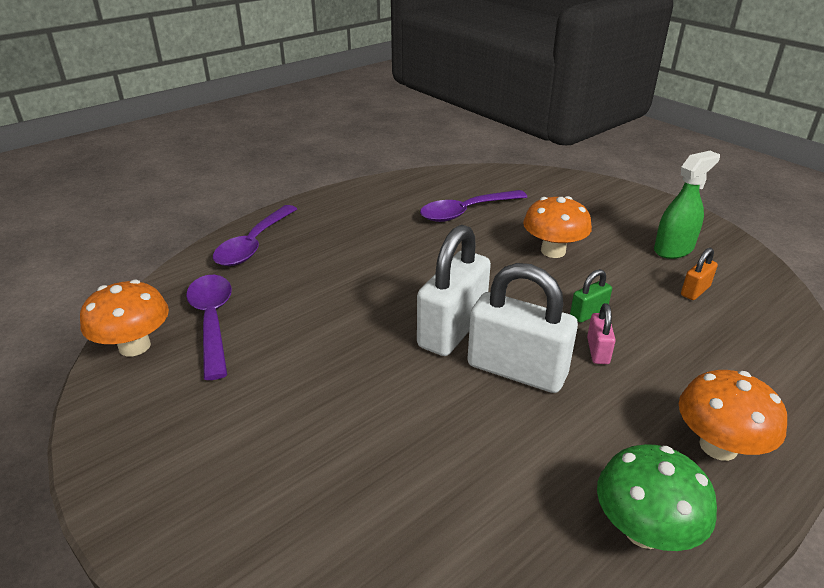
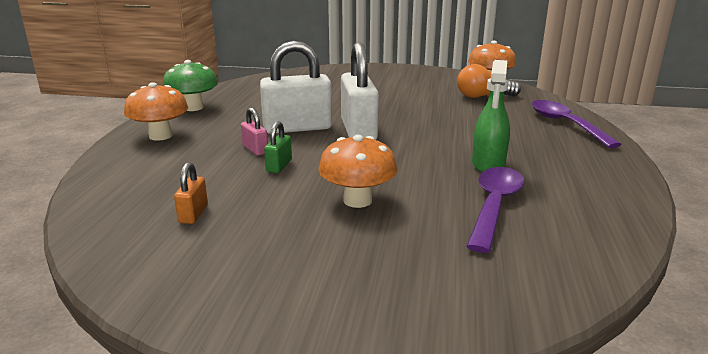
camera: 140 degrees right, 10 degrees down
(212, 321) = (483, 96): purple spoon -> orange light bulb
(673, 249) = (232, 253): green spray bottle -> green spray bottle (488, 164)

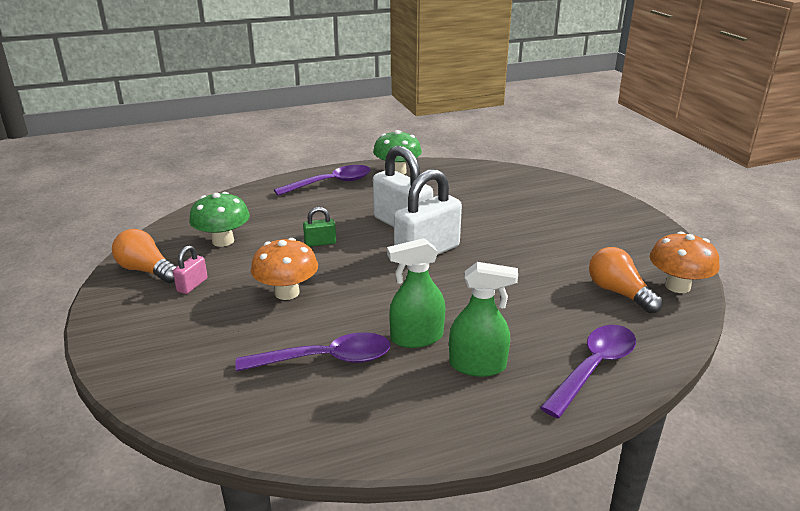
camera: 60 degrees right, 5 degrees up
(160, 136) = (331, 183): orange mushroom -> purple spoon
(191, 279) = (147, 270): none -> orange light bulb
(193, 214) = (223, 241): orange padlock -> green mushroom
(255, 149) = (341, 224): pink padlock -> pink padlock (192, 285)
(542, 154) = (477, 365): none -> green spray bottle

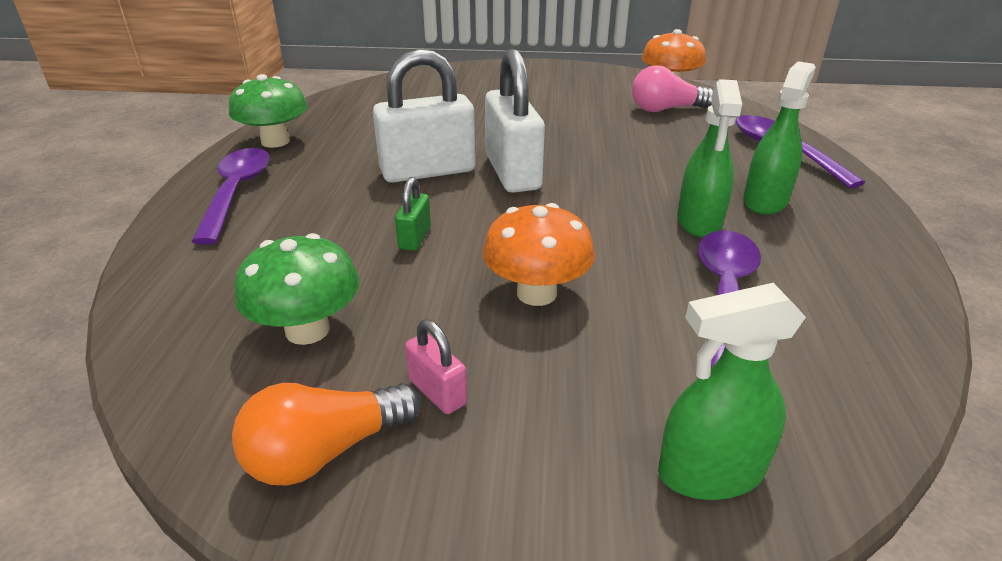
camera: 65 degrees left, 5 degrees up
(161, 372) = (710, 472): none -> green spray bottle
(619, 293) = (665, 109): orange light bulb -> pink light bulb

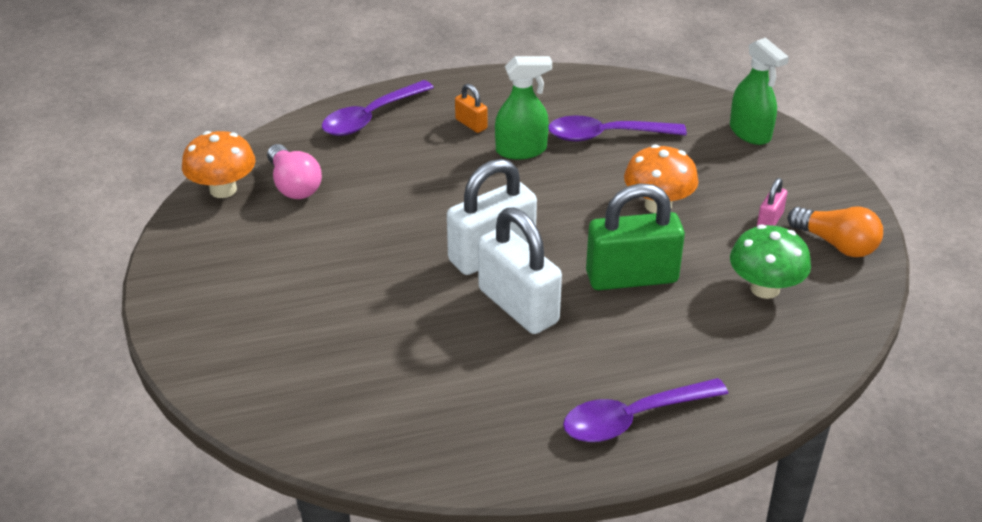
camera: 110 degrees left, 5 degrees up
(275, 141) = (512, 449): green mushroom -> none
(415, 238) = (631, 277): green padlock -> green padlock, size x2.16
(765, 201) = (471, 124): green spray bottle -> orange padlock

